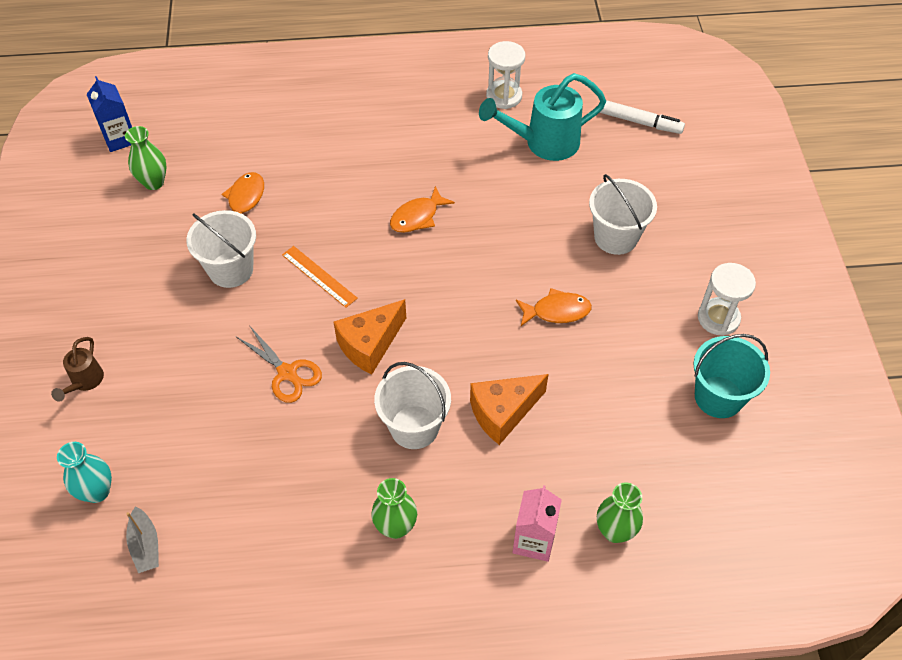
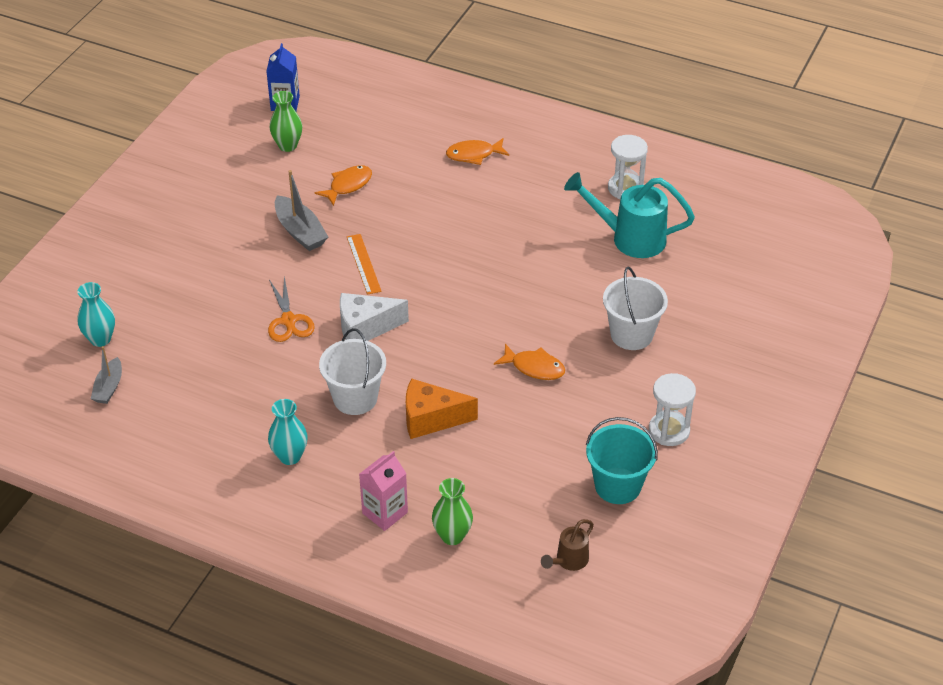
camera: 30 degrees right, 10 degrees down
(85, 382) = (141, 265): brown watering can -> brown watering can (568, 561)
(231, 269) = (300, 231): white bucket -> grey boat
(370, 345) = (365, 328): orange cheese -> white cheese
(395, 527) = (290, 456): green vase -> turquoise vase
(417, 217) = (475, 252): orange fish -> orange fish (474, 155)
(640, 122) = (732, 255): white marker -> none

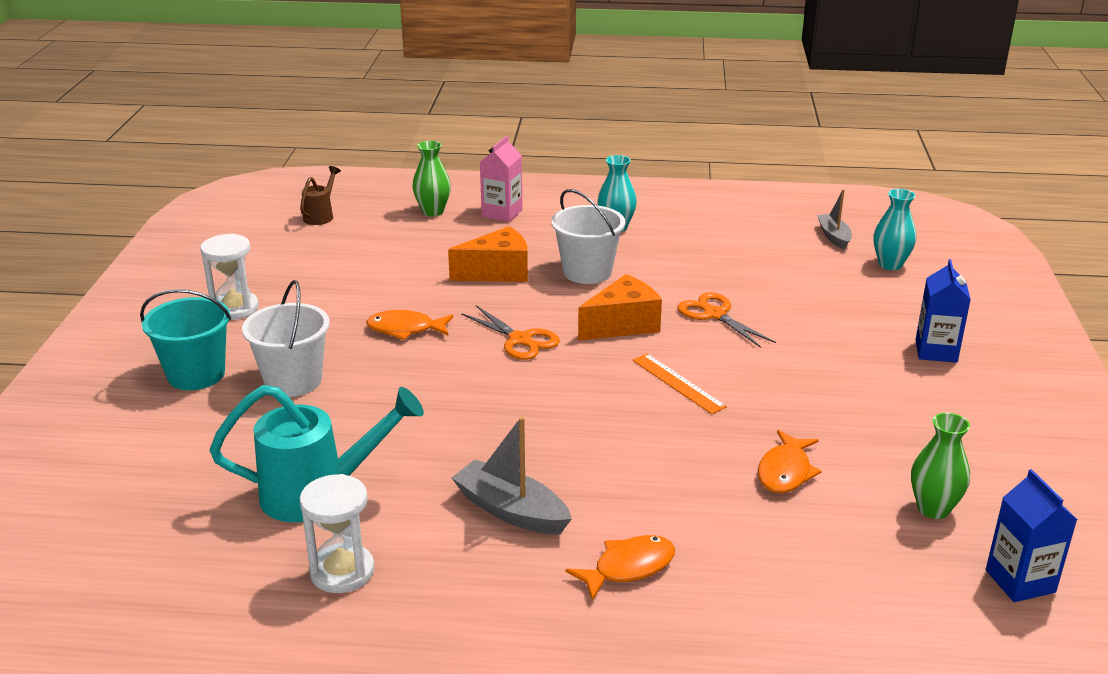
camera: 160 degrees right, 15 degrees down
(165, 245) = (936, 351): none -> blue carton
(300, 231) = (792, 400): grey boat -> grey boat (511, 511)
(365, 328) = (623, 325): white cheese -> orange cheese
(451, 333) = (520, 340): none -> orange scissors
(617, 486) = (284, 263): turquoise bucket -> turquoise bucket (196, 374)

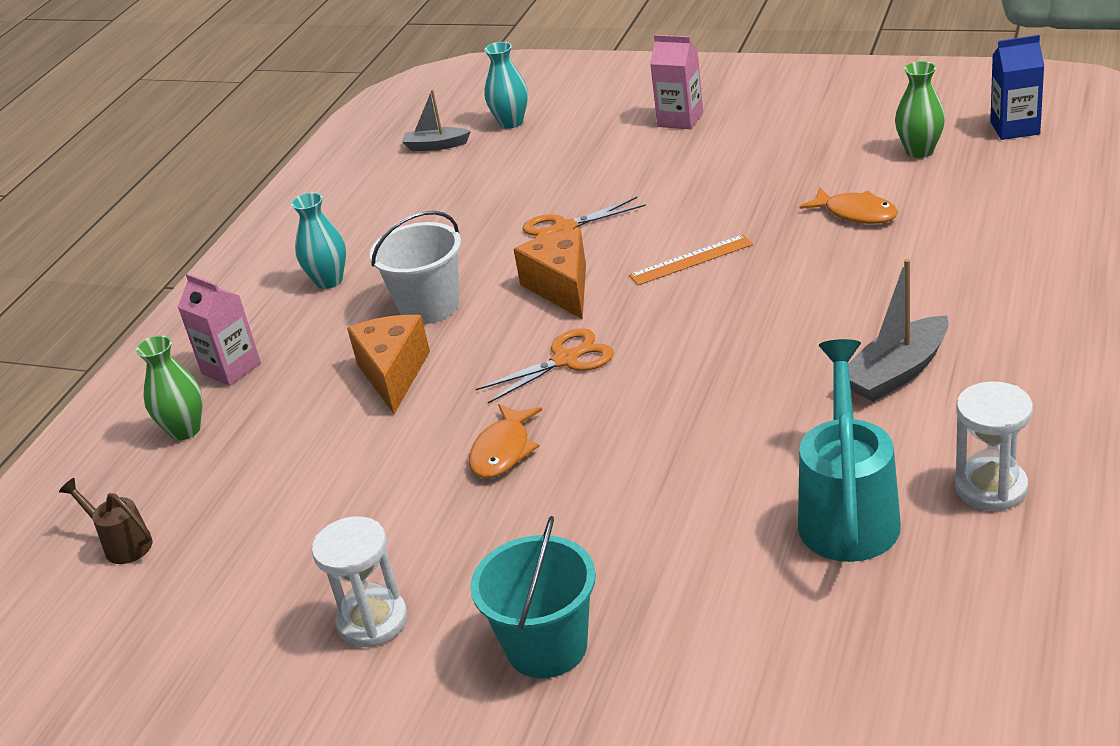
camera: 70 degrees left, 5 degrees up
(293, 381) = (595, 547): white bucket -> none
(628, 568) = (991, 306): orange fish -> none
(936, 351) = (680, 119): blue carton -> pink carton

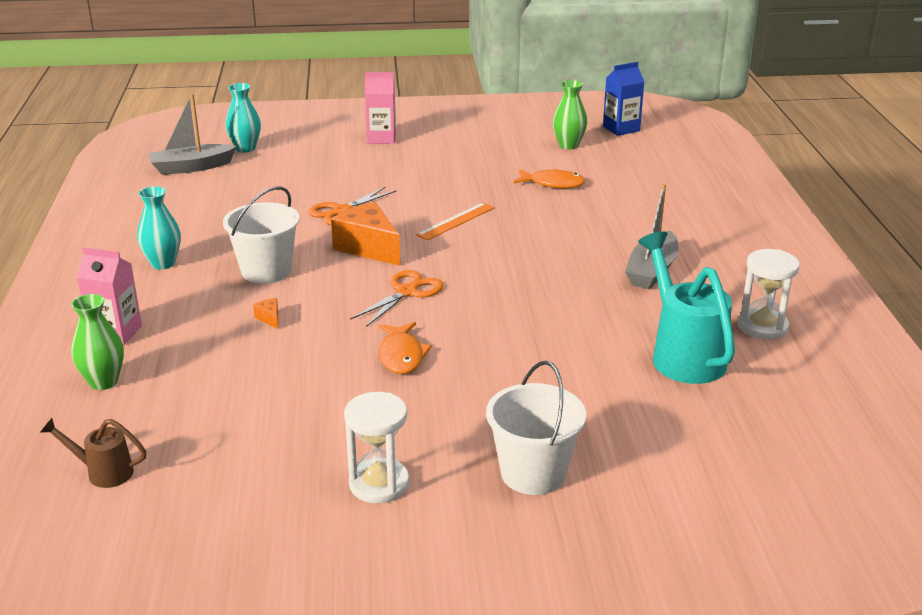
camera: 30 degrees left, 5 degrees down
(393, 374) = (270, 318): orange cheese -> orange cheese, size x0.40
(436, 146) = (192, 167): grey boat -> grey boat, size x1.53
(547, 647) = (533, 473): turquoise bucket -> white bucket

